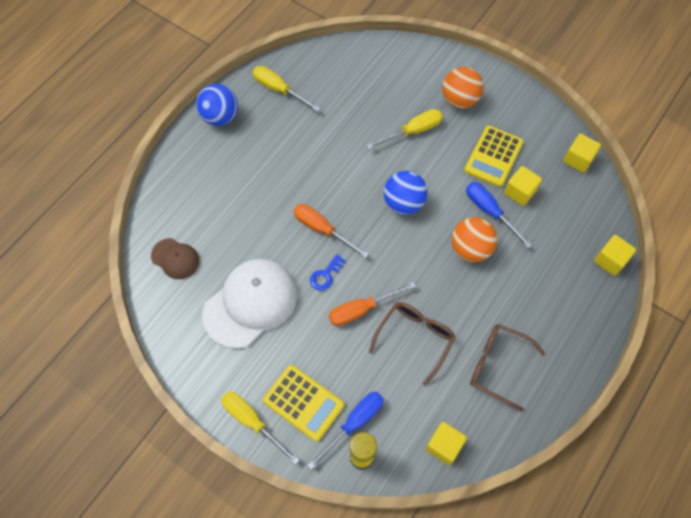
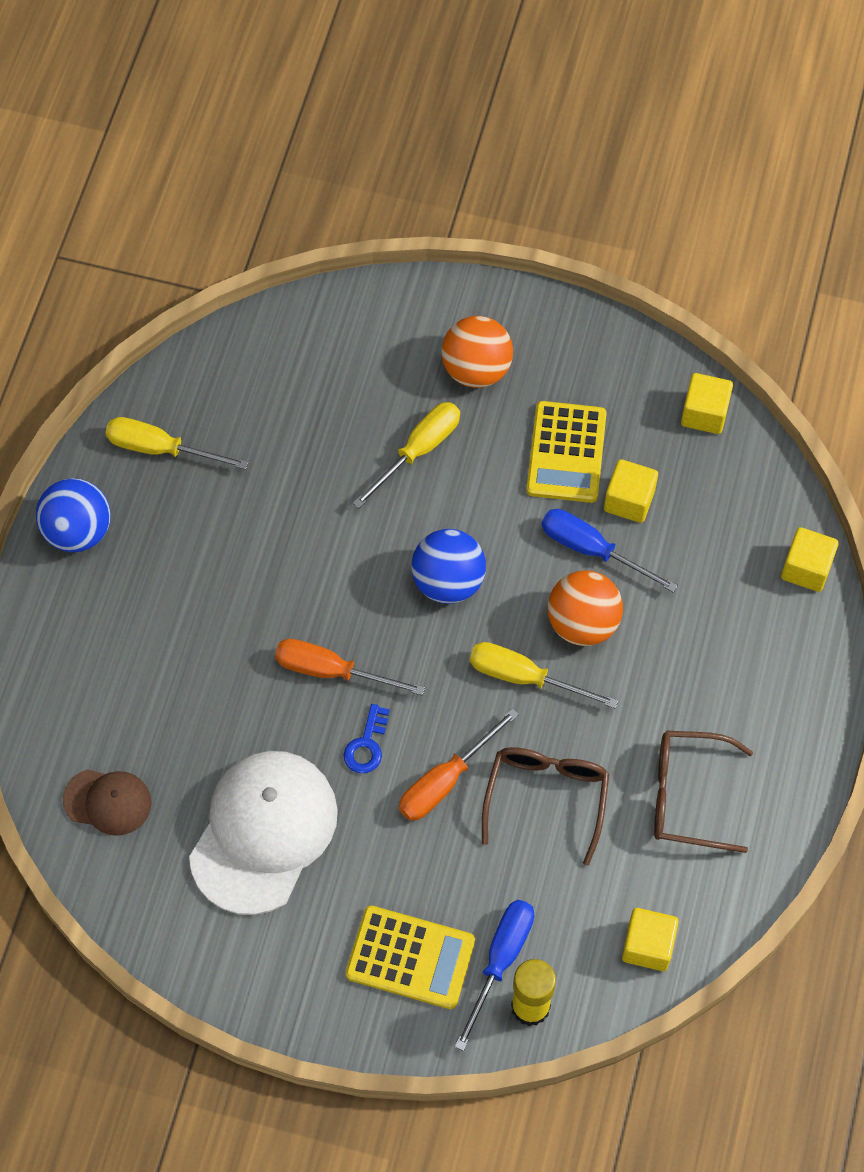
camera: 20 degrees left, 0 degrees up
(252, 421) = (342, 1014): yellow screwdriver -> yellow screwdriver (524, 677)

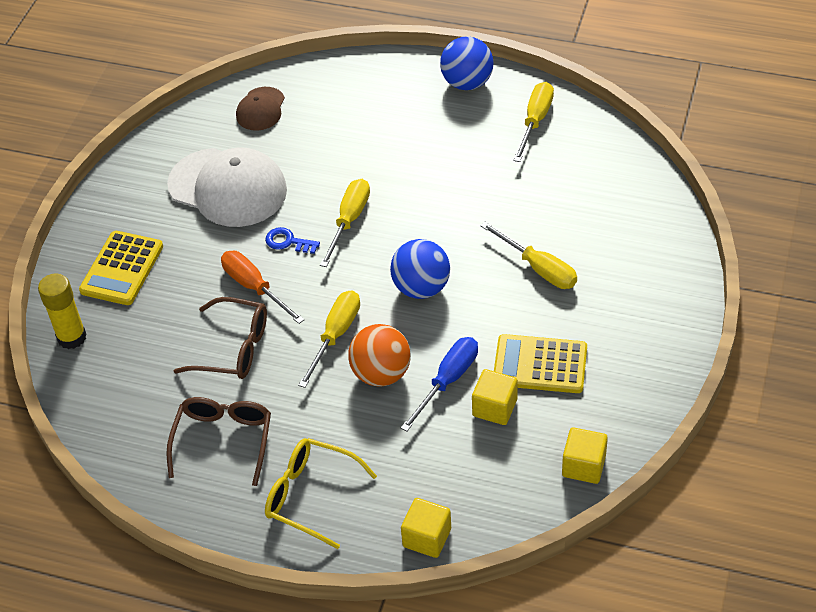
camera: 95 degrees right, 15 degrees down
(331, 671) = (349, 221): orange screwdriver -> yellow screwdriver
(476, 369) = (618, 305): orange ball -> none
(500, 961) = (110, 320): blue screwdriver -> none
(648, 945) = (104, 410): yellow cube -> none
(759, 692) = (310, 495): none -> yellow glasses

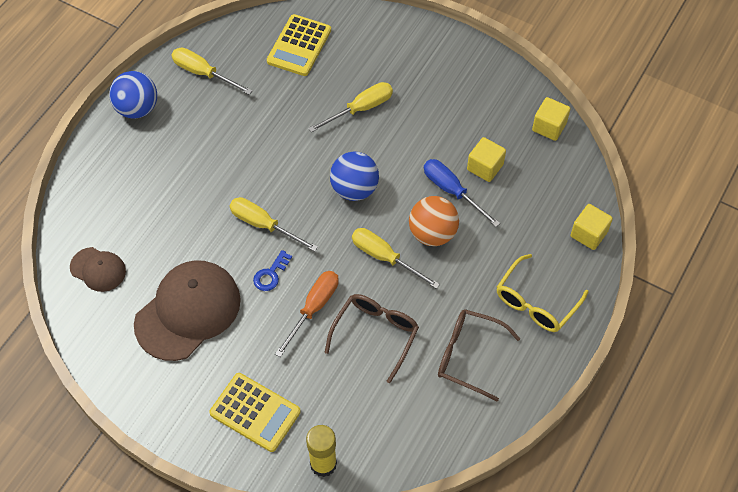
camera: 80 degrees left, 10 degrees up
(228, 188) = (188, 311): white cap -> brown cap
(254, 287) = (313, 308): orange screwdriver -> orange screwdriver turned 150 degrees clockwise
(540, 365) = (453, 130): yellow calculator -> yellow calculator (299, 46)

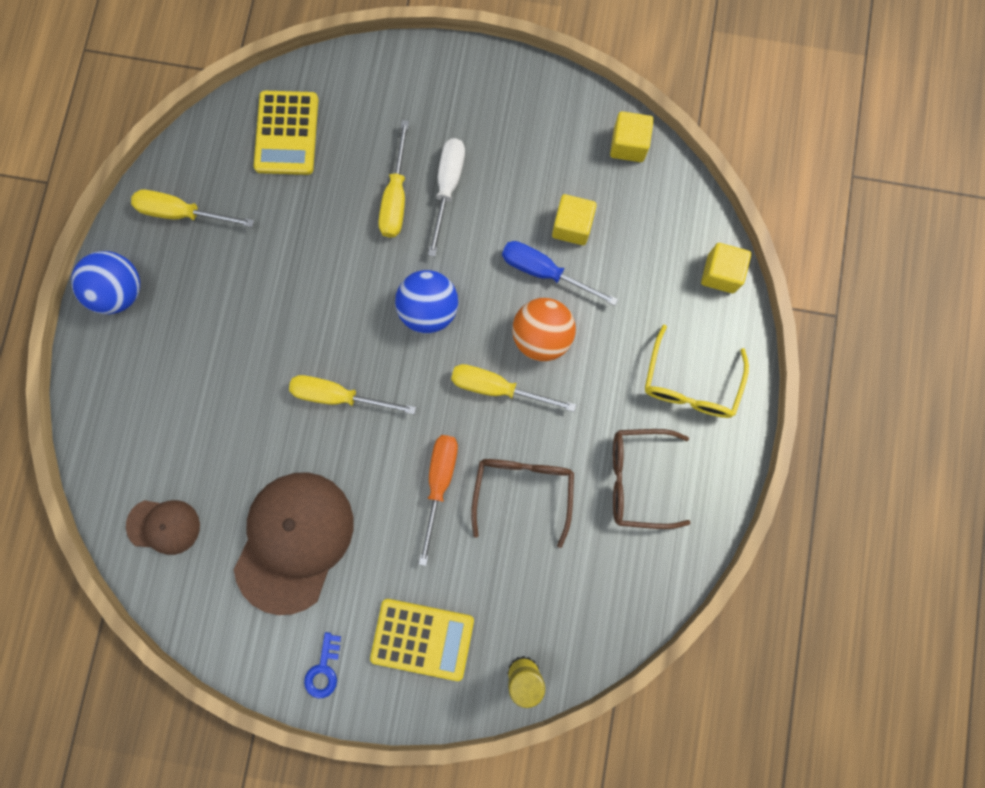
camera: 20 degrees left, 20 degrees up
(271, 274) = (373, 458): blue key -> blue key (324, 670)
(361, 109) = (396, 197): yellow screwdriver -> yellow screwdriver turned 150 degrees clockwise
(401, 114) = (448, 188): none -> white screwdriver

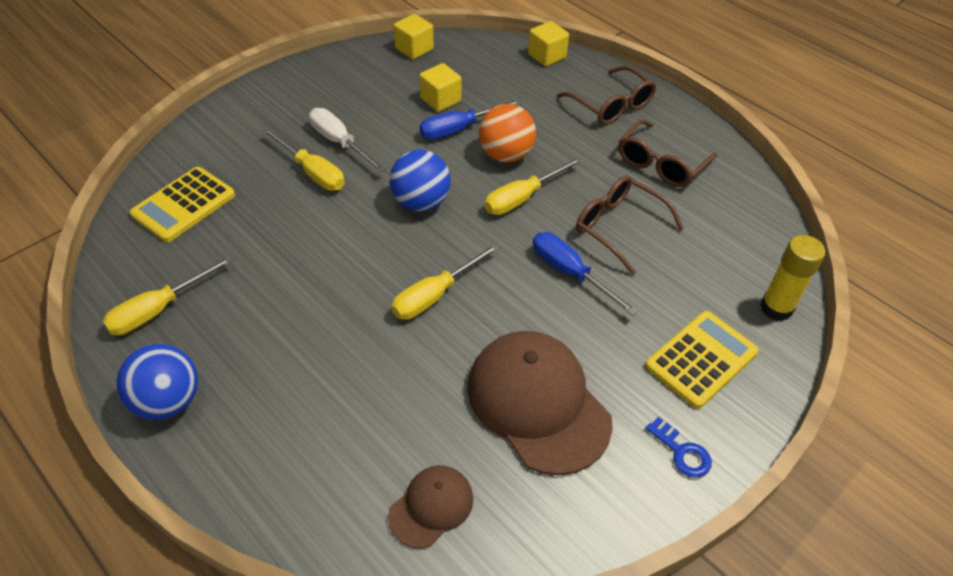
camera: 55 degrees left, 30 degrees down
(286, 133) = (183, 205): yellow calculator -> yellow calculator turned 90 degrees clockwise
(439, 483) = (570, 273): orange screwdriver -> blue screwdriver
(690, 384) = (612, 105): yellow glasses -> brown glasses

